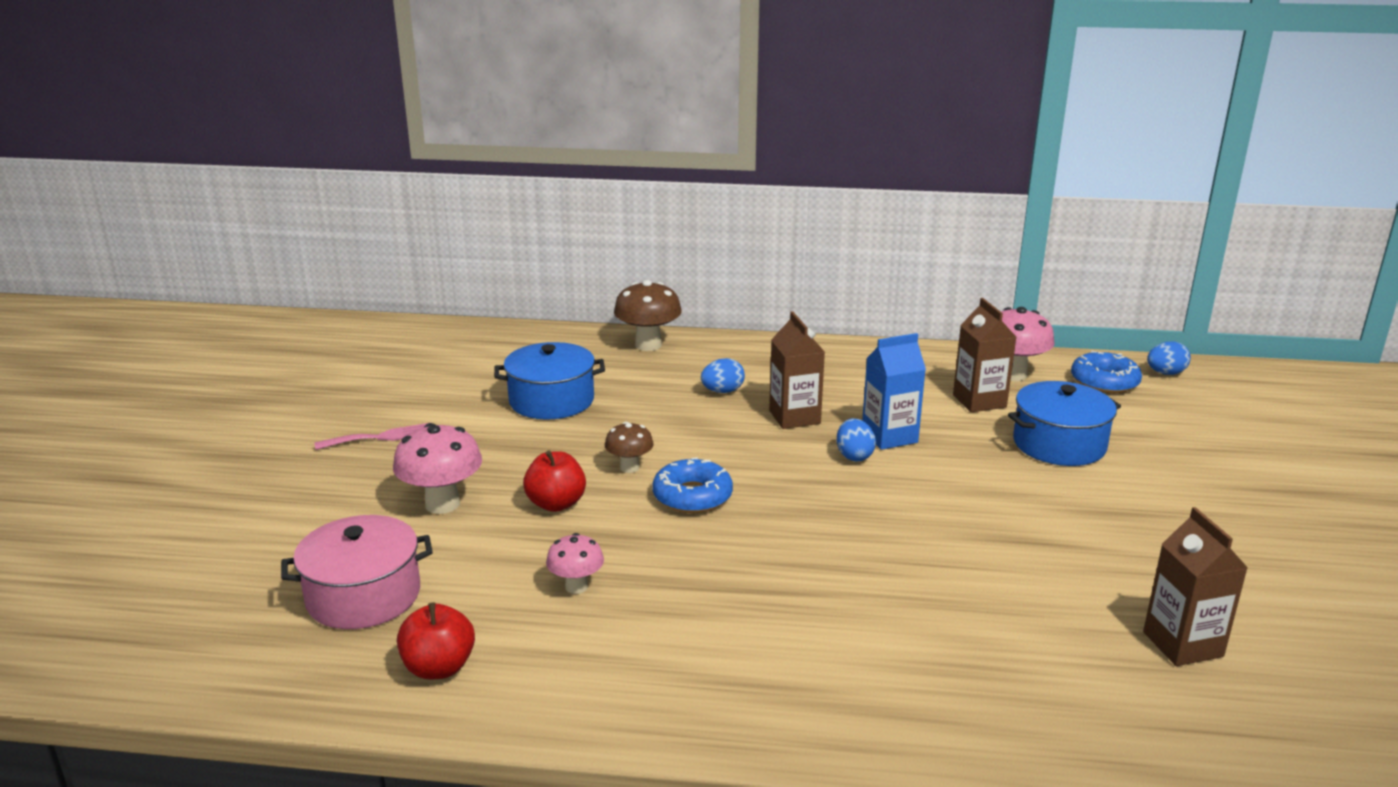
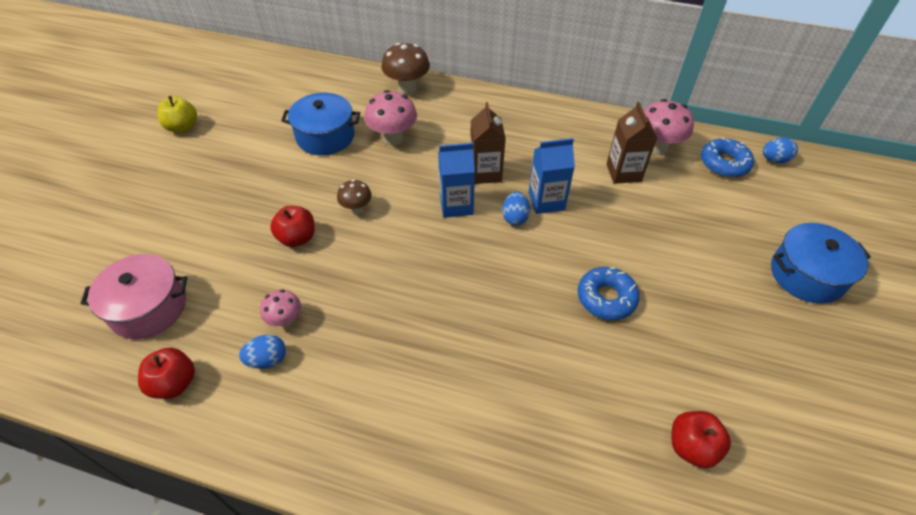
camera: 10 degrees right, 25 degrees up
(333, 408) = (183, 127): none -> yellow apple
(381, 437) = (204, 158): pink fork -> none
(442, 504) = (224, 228): pink mushroom -> pink mushroom (393, 139)
(692, 496) = (390, 243): blue donut -> blue donut (606, 298)
(722, 391) = (443, 141): blue egg -> blue egg (267, 360)
(768, 451) = (456, 205): none -> blue carton
(1059, 444) = (668, 225): blue pot -> blue pot (807, 275)
(1182, 644) = (691, 447): brown carton -> red apple

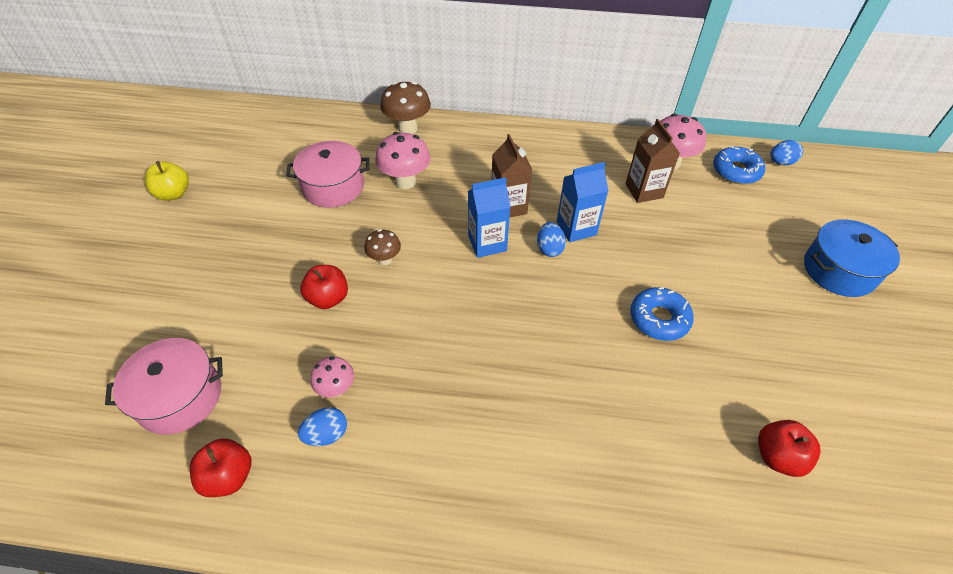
camera: 10 degrees left, 0 degrees up
(325, 136) = (333, 187): blue pot -> pink pot

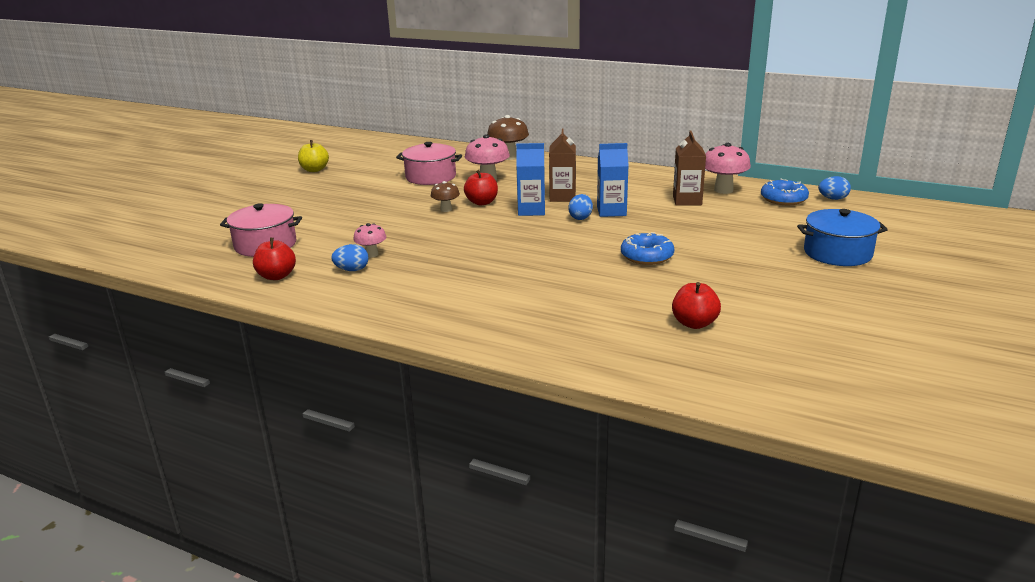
camera: 20 degrees right, 25 degrees down
(328, 298) = (392, 220): red apple -> red apple (482, 202)

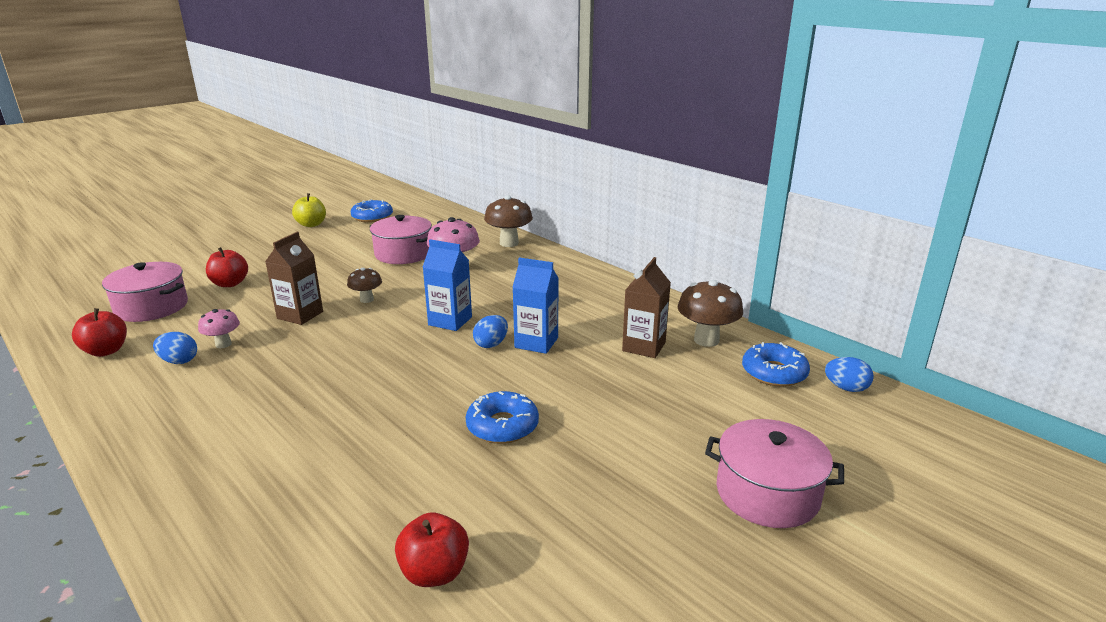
camera: 20 degrees right, 0 degrees up
(363, 157) = (372, 217): none -> blue donut
(482, 202) = (412, 298): red apple -> red apple (230, 284)
(562, 197) = (505, 309): brown carton -> brown carton (300, 315)
(723, 190) = (706, 340): pink mushroom -> brown mushroom
(837, 253) = (767, 493): blue pot -> pink pot

